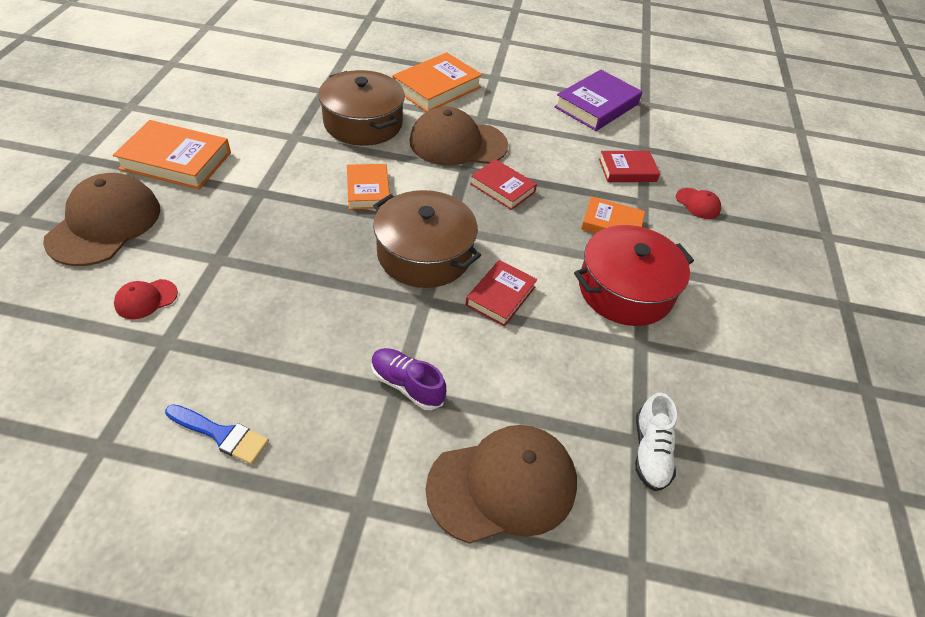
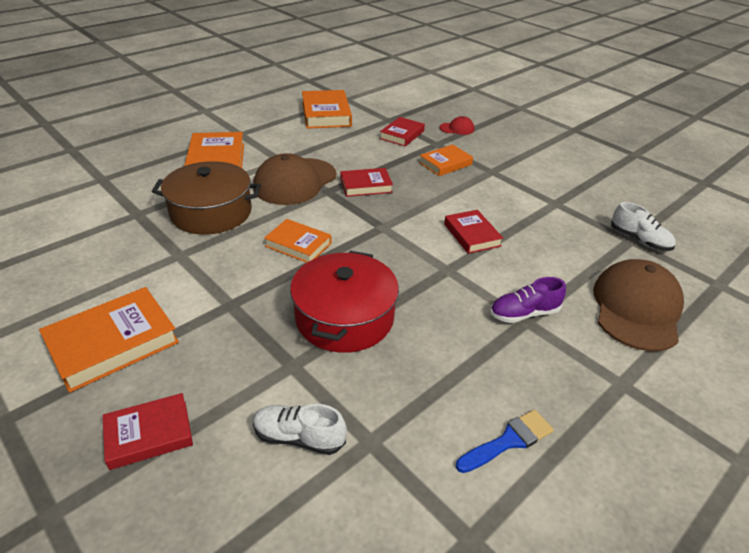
camera: 50 degrees left, 10 degrees down
(105, 224) = (149, 434): brown cap -> red book
(146, 299) = (299, 437): red cap -> white shoe
(424, 254) = (399, 249): brown pot -> none
(596, 105) = (326, 114): purple book -> orange book
(625, 290) = (507, 187): red pot -> red pot (344, 317)

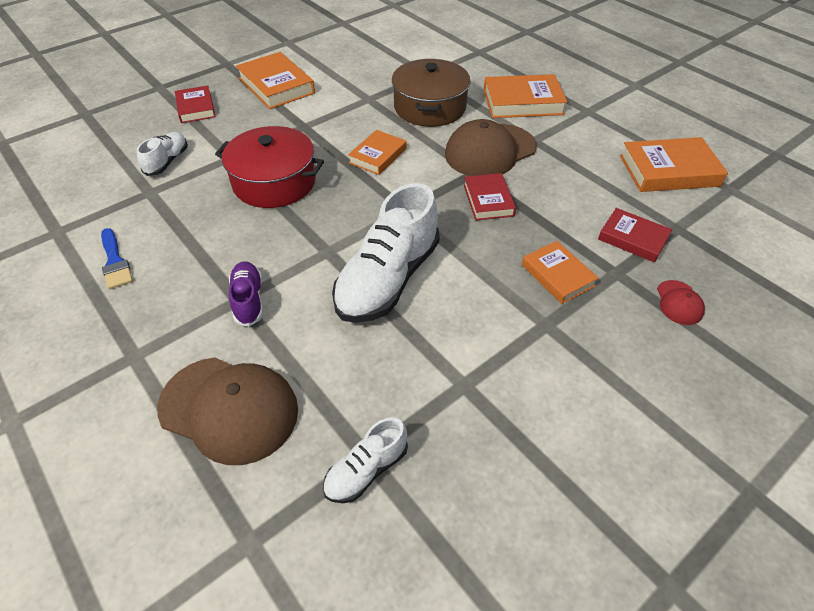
camera: 95 degrees right, 10 degrees up
(295, 181) = (490, 151): brown cap -> brown cap turned 75 degrees counterclockwise
(472, 235) = (388, 279): red book -> white shoe

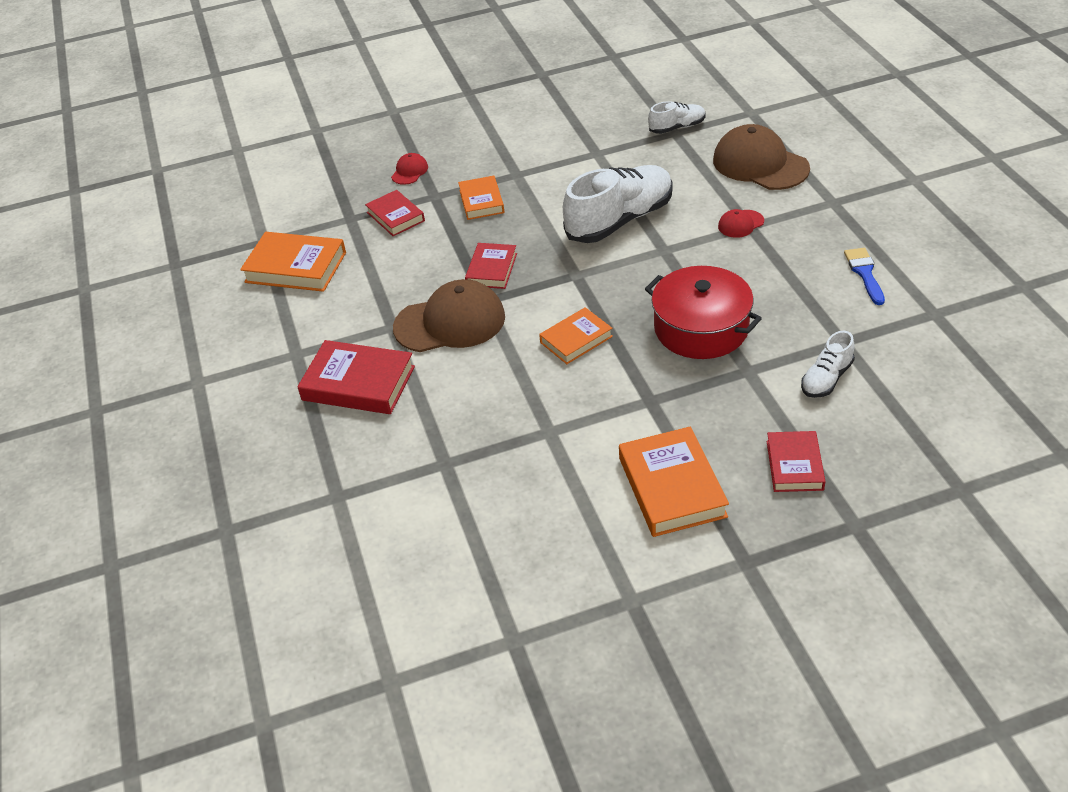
camera: 155 degrees left, 5 degrees down
(248, 300) = (740, 224): purple shoe -> red cap
(430, 107) = (477, 399): brown pot -> none
(522, 102) = (358, 383): orange book -> red book

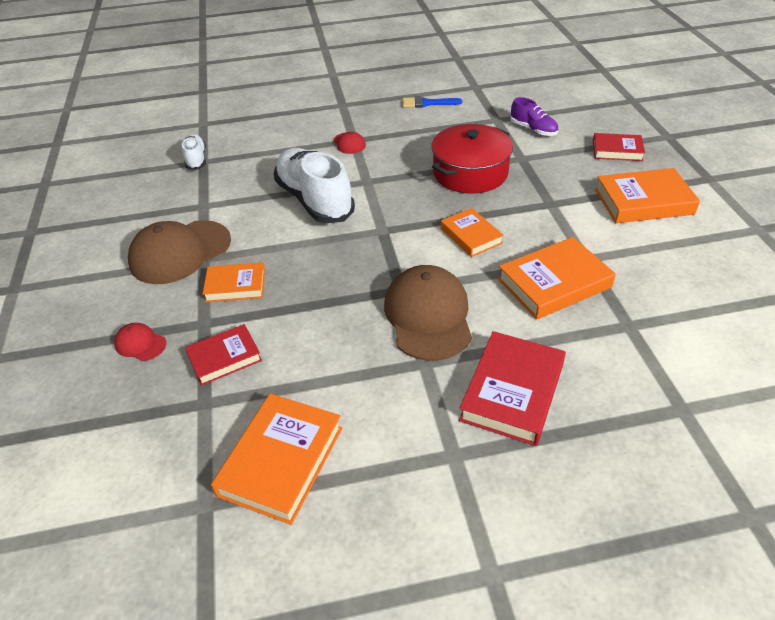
camera: 85 degrees left, 0 degrees up
(492, 269) = (354, 283): red book -> none
(504, 406) = (554, 283): none -> orange book
(760, 164) = (277, 127): brown cap -> brown cap (180, 252)
(826, 379) = (533, 129): white shoe -> purple shoe

